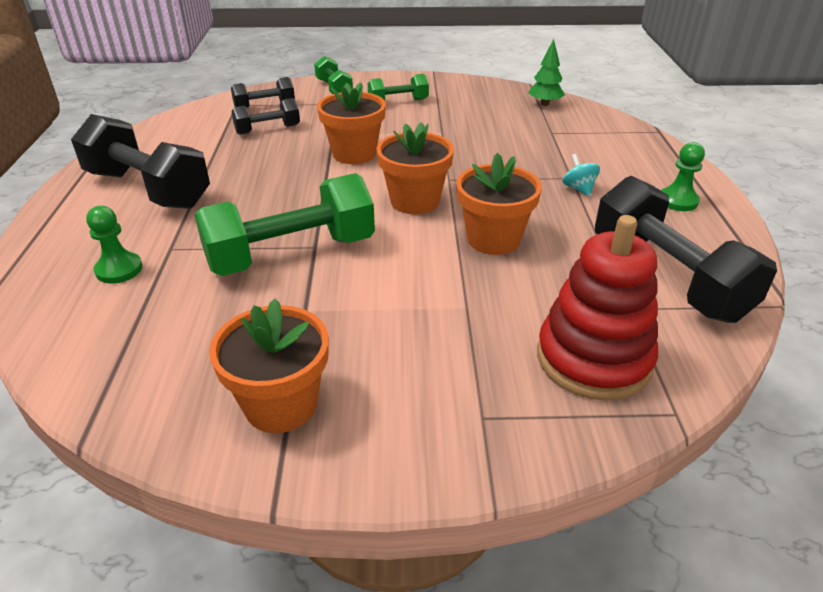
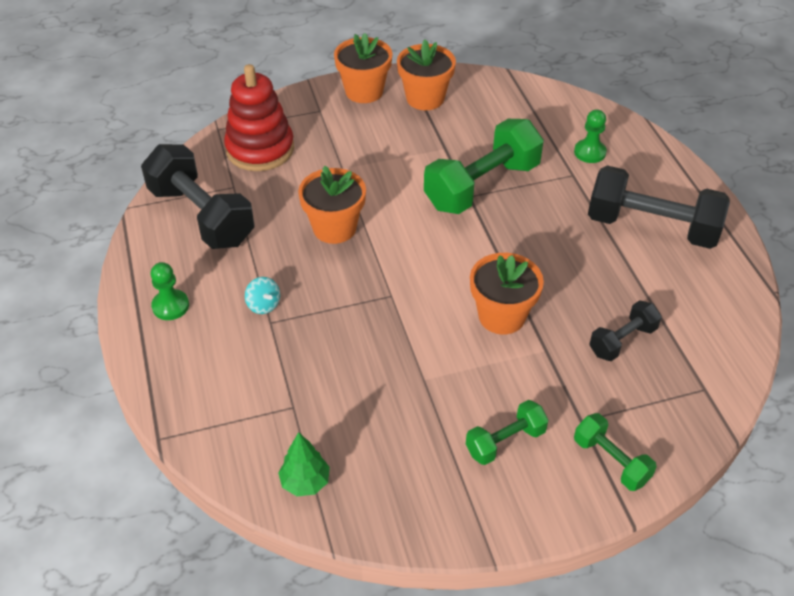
camera: 165 degrees right, 10 degrees up
(264, 106) = (666, 391): black dumbbell -> none
(415, 201) = (412, 258): orange flower pot -> orange flower pot (364, 91)

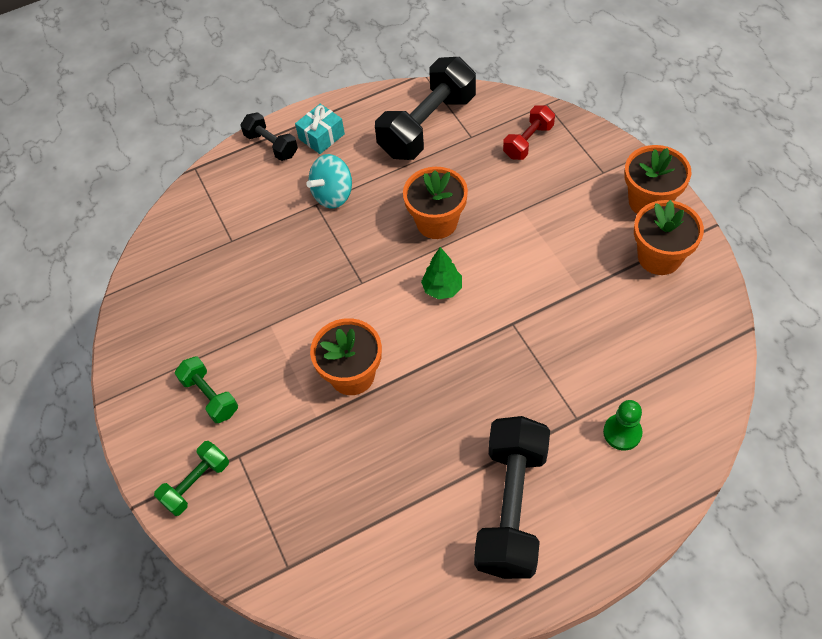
camera: 85 degrees right, 10 degrees up
(170, 306) = (321, 136): green pawn -> turquoise gift
(260, 149) = (528, 141): red stacking toy -> red dumbbell
(263, 305) = (333, 195): turquoise spinning top -> turquoise spinning top, size x1.65
(305, 482) = (162, 265): green tree -> green tree (442, 289)
(482, 186) = (530, 332): green dumbbell -> none
(622, 341) = (338, 485): black dumbbell -> black dumbbell (271, 145)

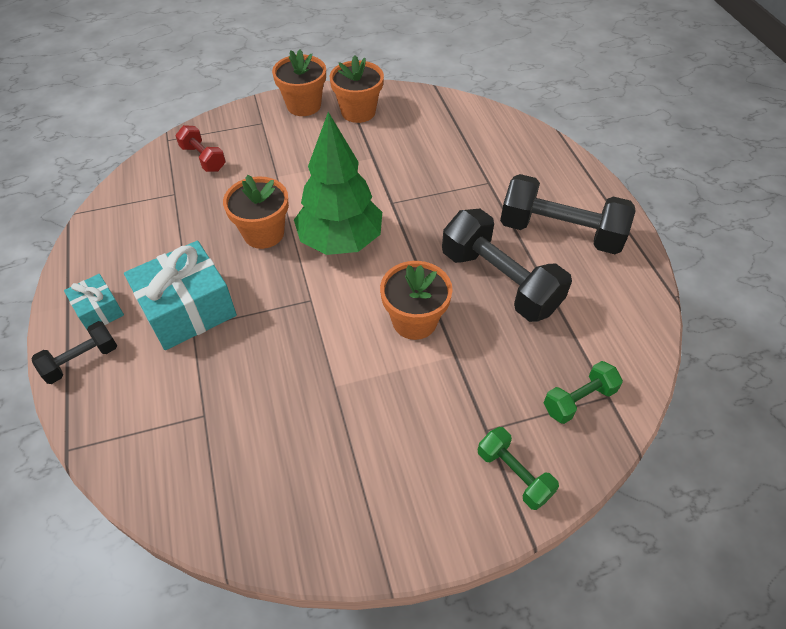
camera: 85 degrees left, 5 degrees down
(210, 396) = (410, 453): green dumbbell -> green dumbbell (578, 400)
(333, 195) = (188, 309): turquoise spinning top -> turquoise gift
(427, 126) = (141, 222): black dumbbell -> black dumbbell (499, 281)
(442, 289) = (340, 241): green tree -> green tree, size x2.22
(622, 433) = (505, 161): green pawn -> none

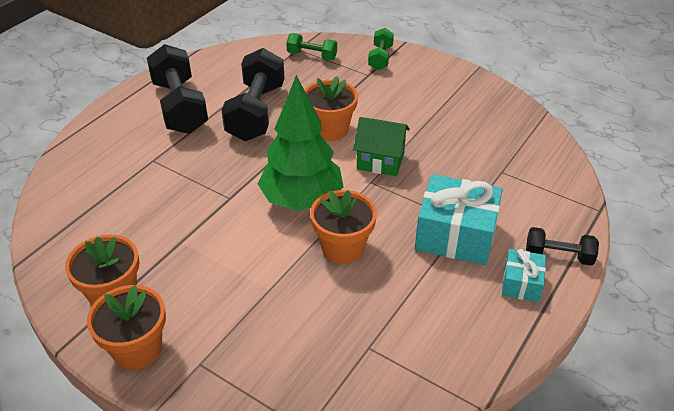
camera: 130 degrees left, 10 degrees down
(203, 158) = (301, 367): red dumbbell -> none
(328, 327) = (380, 161): none -> green house

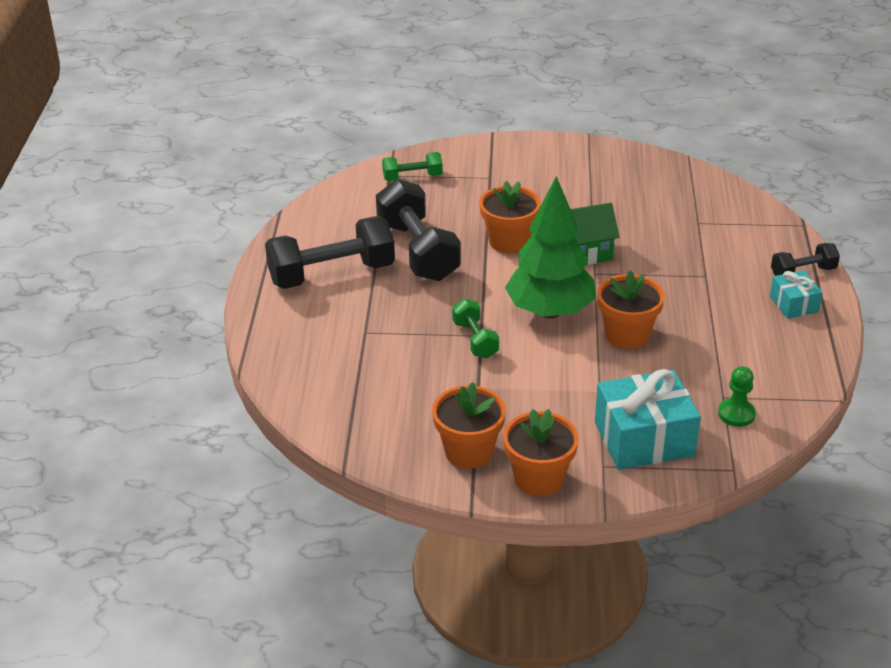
camera: 30 degrees left, 5 degrees down
(180, 107) = (332, 274): black dumbbell -> black dumbbell turned 60 degrees counterclockwise
(364, 371) = (736, 414): none -> green pawn
(380, 58) = (485, 157): green dumbbell -> green dumbbell (475, 340)
(455, 235) = (709, 288): turquoise gift -> turquoise gift (644, 439)

